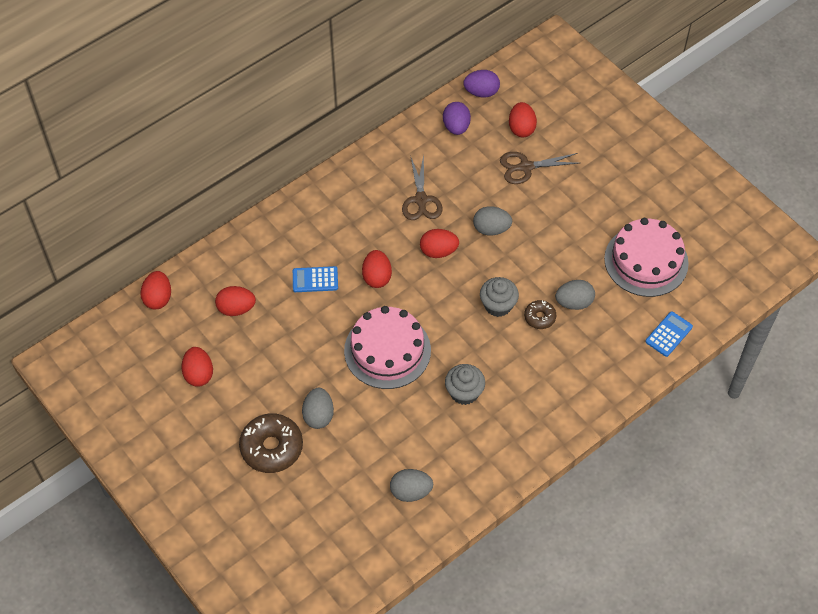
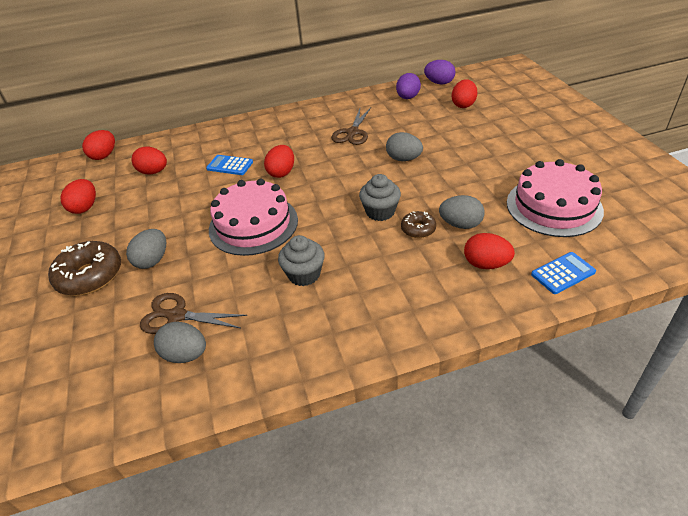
camera: 25 degrees right, 15 degrees down
(438, 251) = (347, 165): red egg -> red egg (486, 264)
(525, 167) = (456, 126): brown scissors -> brown scissors (176, 316)

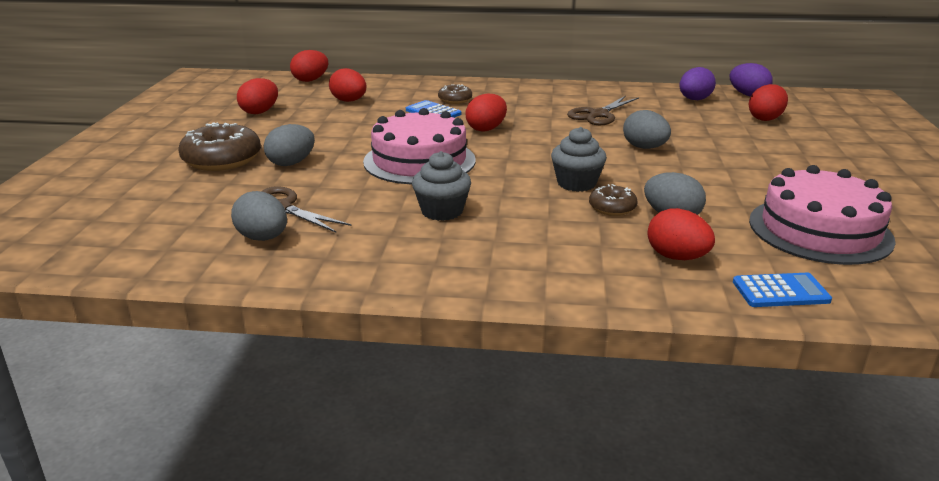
camera: 20 degrees right, 15 degrees down
(238, 146) = (455, 100): none -> brown donut

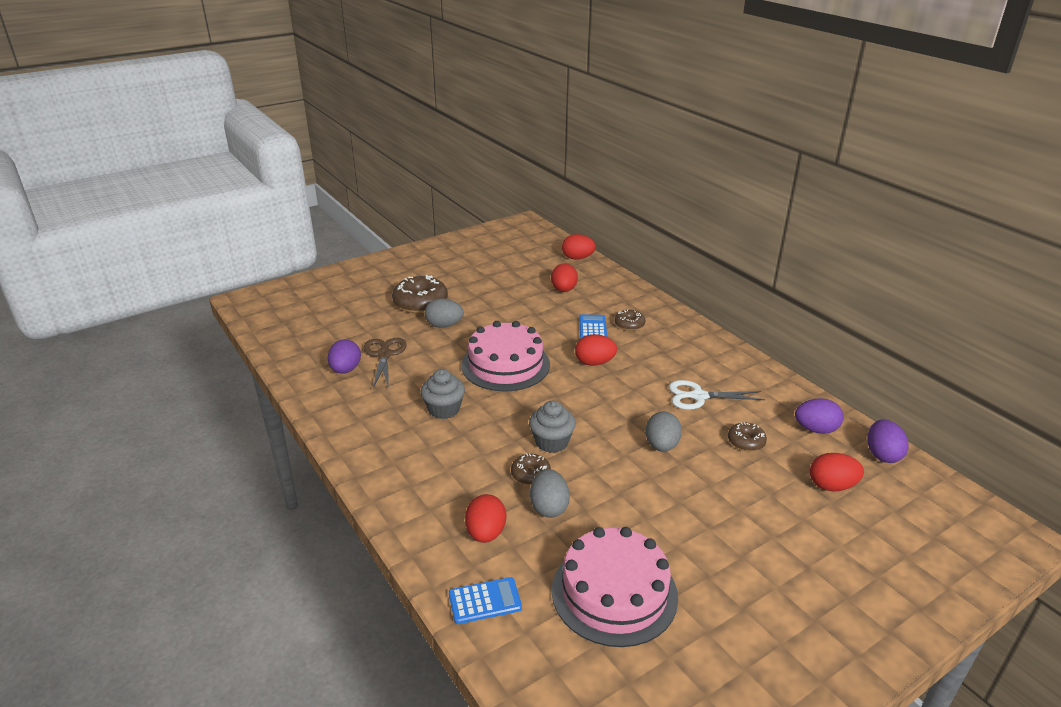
camera: 50 degrees right, 5 degrees up
(260, 112) = (501, 273): red egg -> none
(263, 238) = (346, 370): grey egg -> purple egg
(598, 115) = (698, 396): brown scissors -> white scissors
(679, 122) = (746, 442): none -> brown donut
(780, 291) = (485, 601): blue calculator -> blue calculator turned 60 degrees counterclockwise

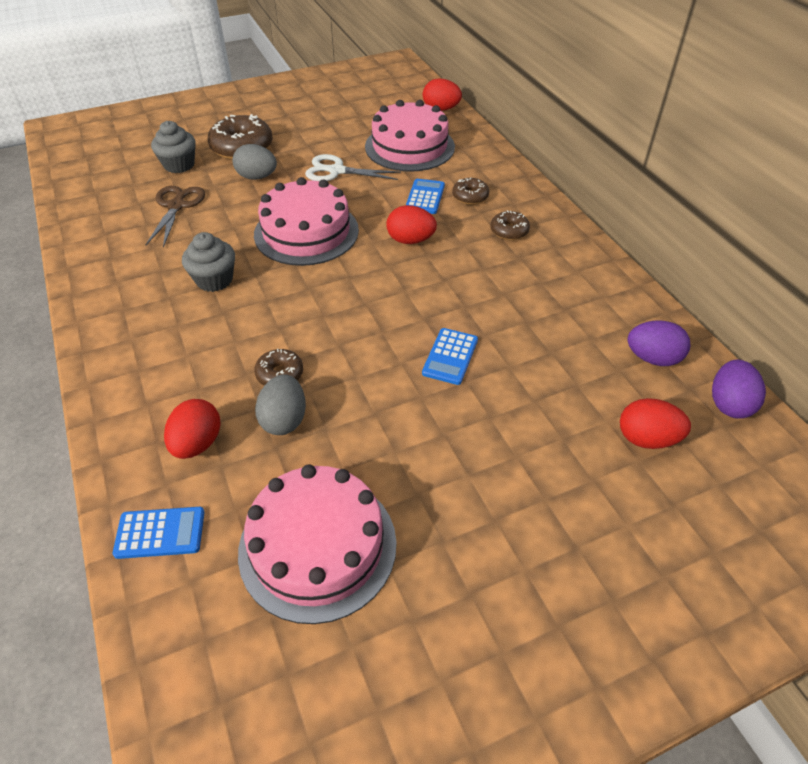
camera: 10 degrees right, 15 degrees up
(346, 370) = (127, 220): purple egg -> none
(551, 442) = (320, 336): grey cupcake -> grey cupcake (179, 165)
(564, 290) = (409, 147): red egg -> pink cake
(661, 446) = (450, 356): grey egg -> blue calculator
(698, 396) = (519, 297): white scissors -> white scissors (336, 171)
(746, 442) = (557, 364): brown donut -> brown donut (509, 231)

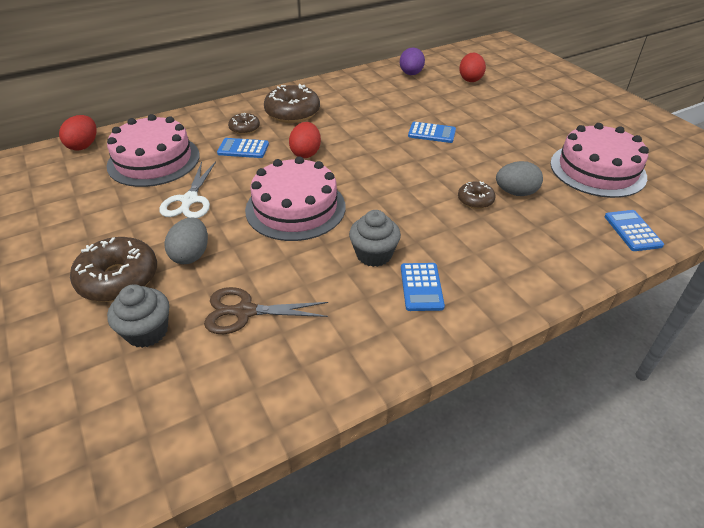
camera: 95 degrees left, 5 degrees down
(155, 307) = (421, 287): none -> blue calculator
(197, 443) = (556, 228): red egg -> none
(509, 231) = (292, 113): brown donut -> brown donut, size x1.87
(729, 404) = (437, 59): purple egg -> none

